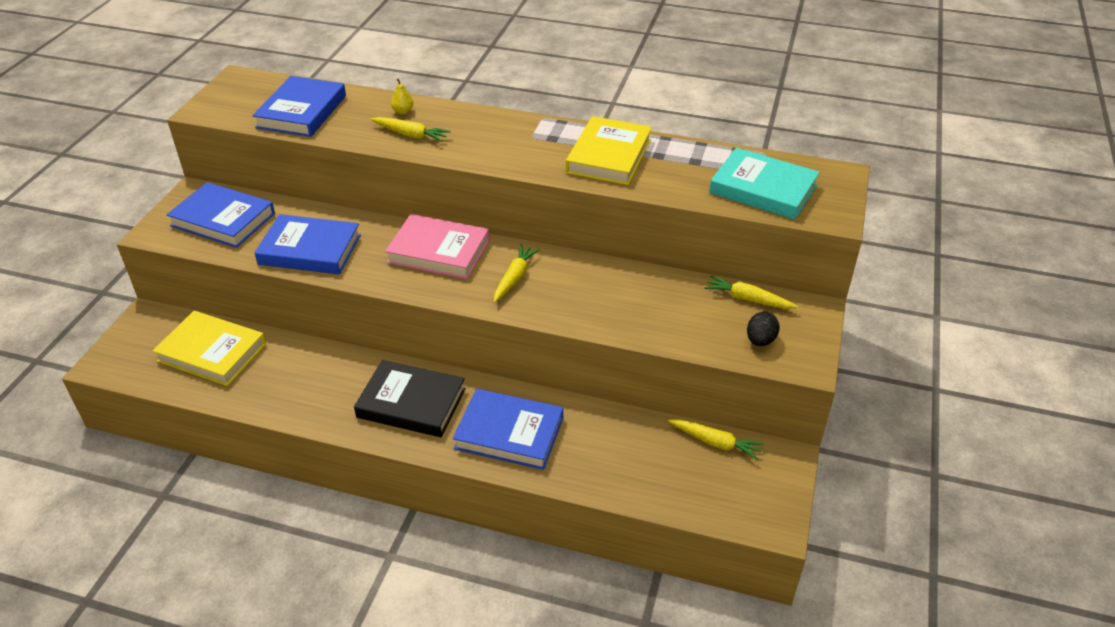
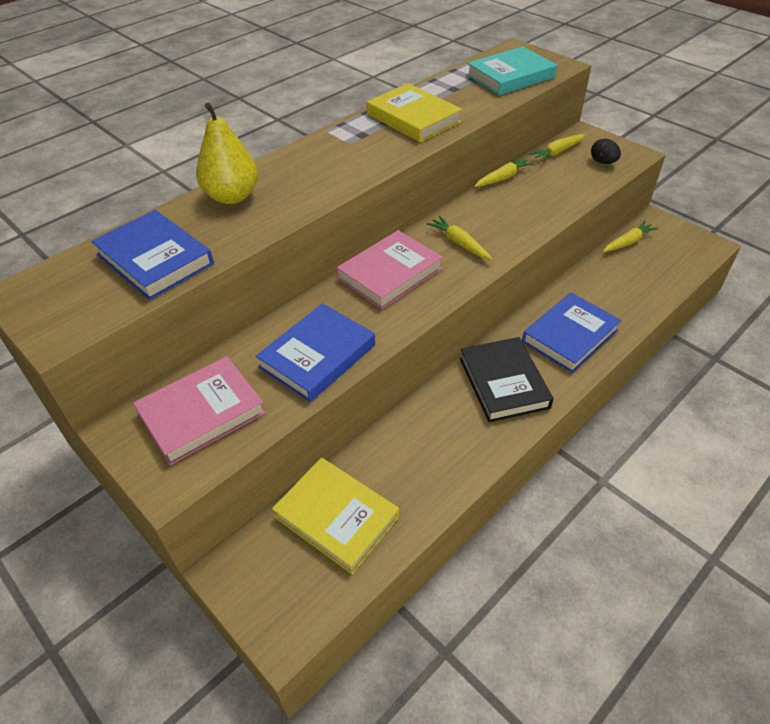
camera: 60 degrees left, 5 degrees up
(212, 352) = (337, 517): yellow book -> yellow book turned 75 degrees clockwise
(223, 219) = (201, 413): blue book -> pink book
(403, 111) = (232, 196): yellow pear -> yellow pear, size x2.42
(410, 135) = (279, 202): yellow carrot -> yellow carrot (503, 178)
(411, 403) = (504, 383): black book -> black book turned 60 degrees counterclockwise

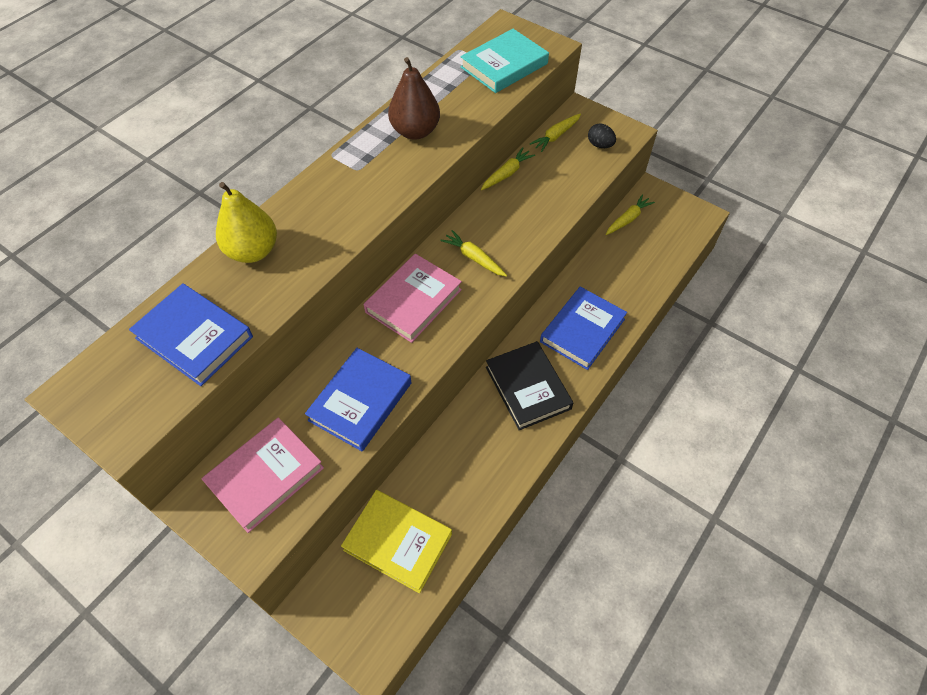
camera: 10 degrees left, 10 degrees up
(413, 118) = (415, 131): yellow book -> brown pear

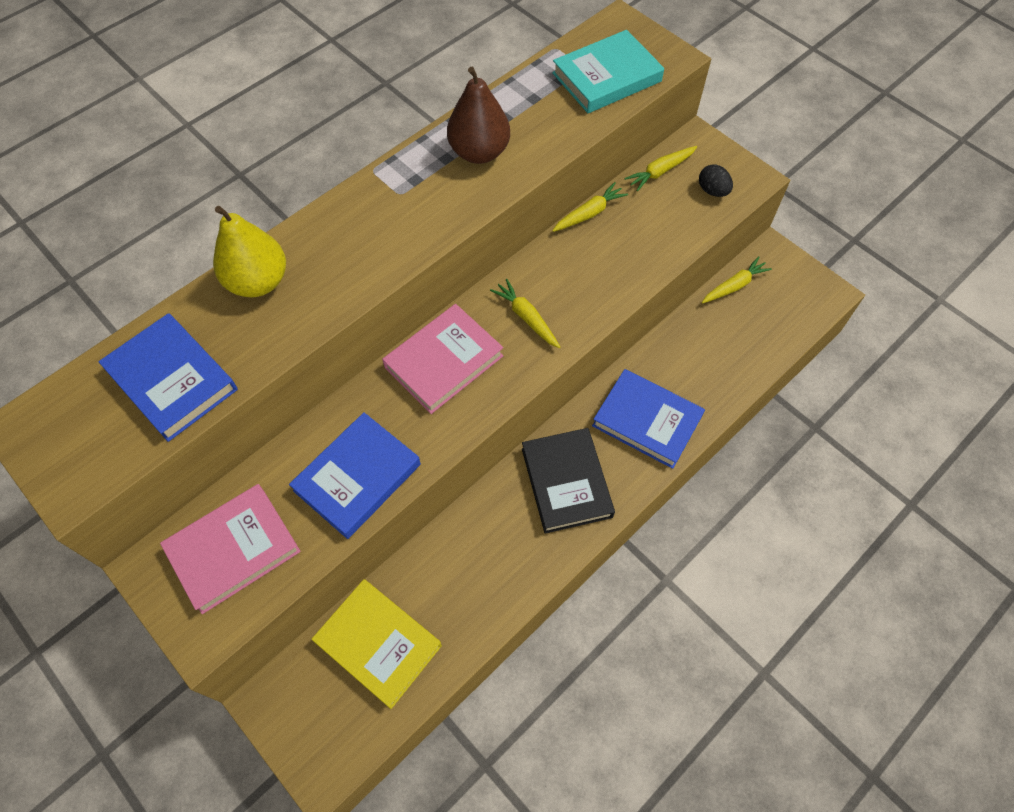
camera: 10 degrees right, 5 degrees up
(582, 330) = (647, 421): blue book -> blue book turned 75 degrees clockwise

